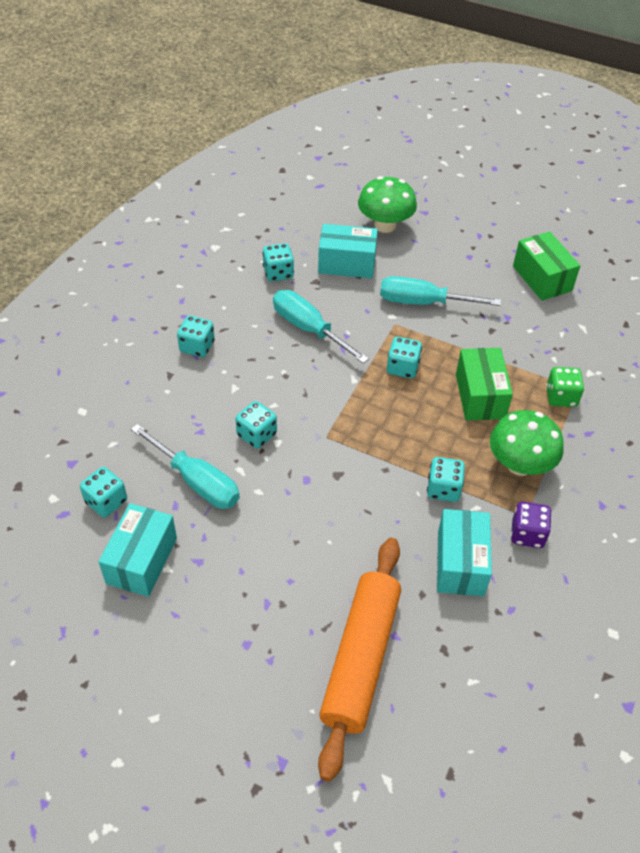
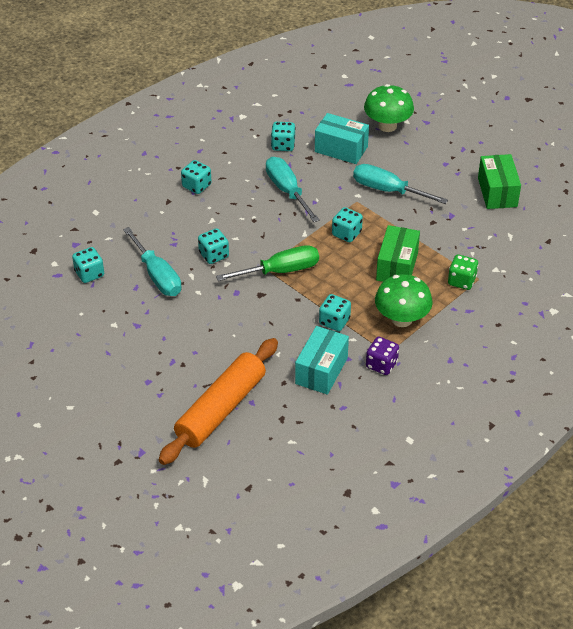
camera: 20 degrees right, 5 degrees down
(141, 560) = (98, 315): turquoise box -> none
(347, 436) = (280, 271): none -> green screwdriver

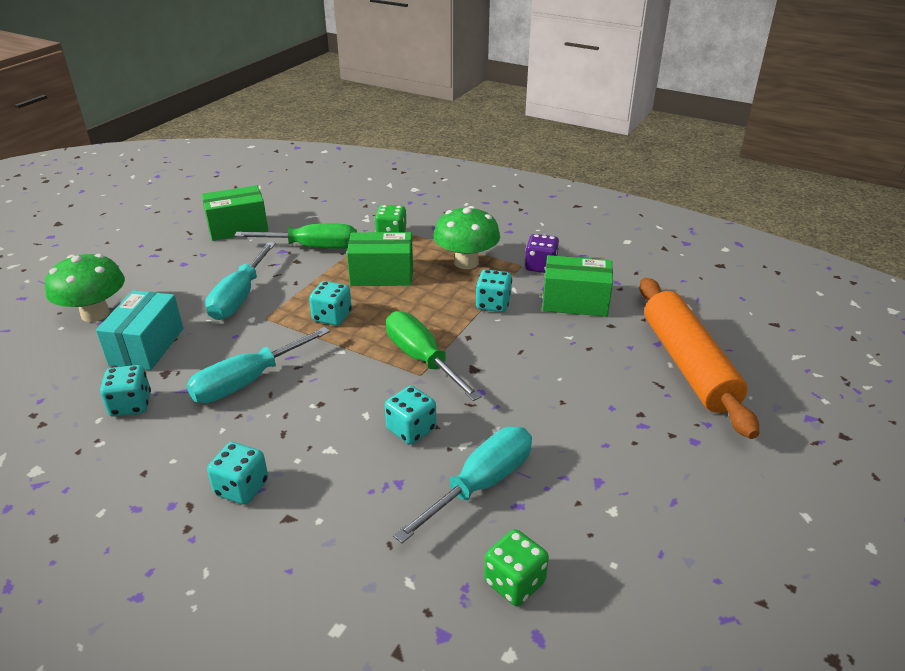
camera: 105 degrees left, 10 degrees down
(89, 274) = (514, 582): turquoise dice -> green dice
(221, 409) = (687, 364): orange rolling pin -> orange rolling pin turned 60 degrees clockwise
(321, 371) = (575, 302): turquoise box -> green box
(452, 232) = (313, 247): none -> green screwdriver

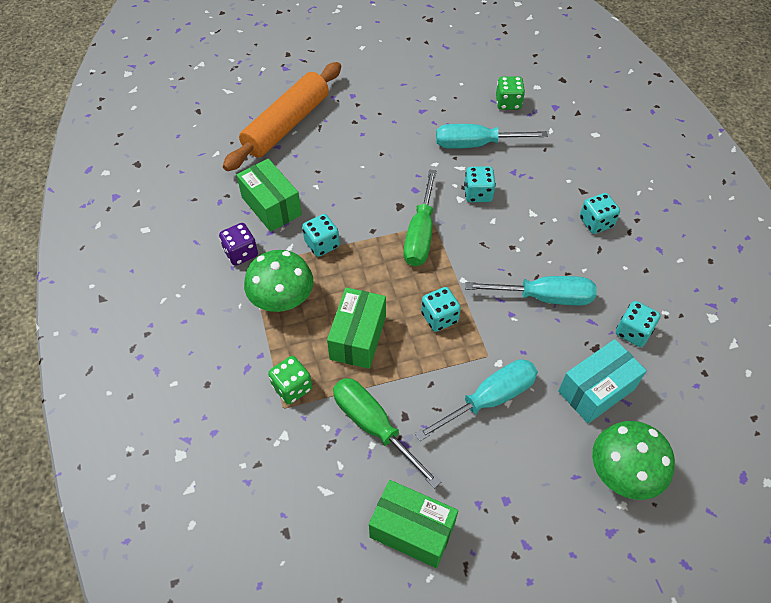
camera: 135 degrees left, 20 degrees up
(382, 275) = (358, 337): green box -> green box turned 60 degrees clockwise

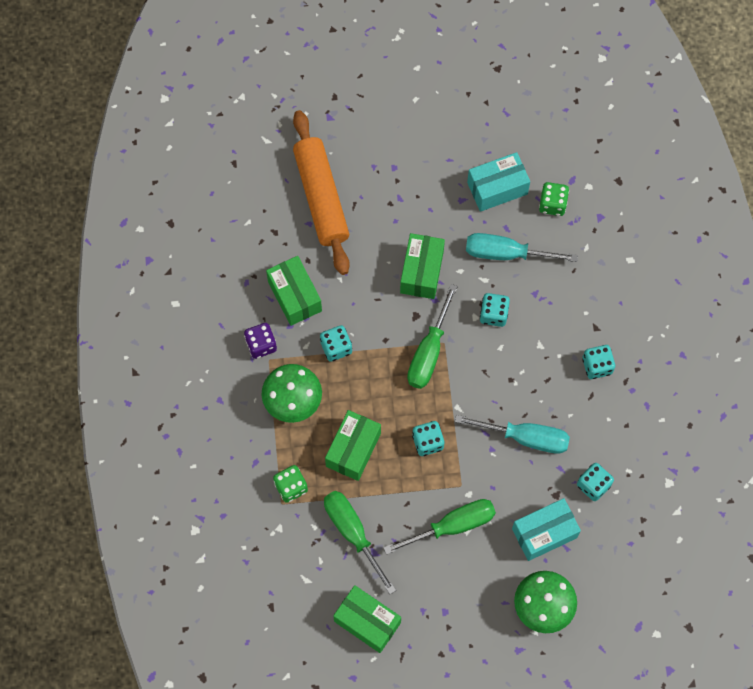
camera: 10 degrees right, 15 degrees up
(287, 125) = (321, 197): orange rolling pin -> orange rolling pin turned 60 degrees counterclockwise
(397, 169) = (421, 272): none -> green box
(453, 98) = (497, 188): none -> turquoise box
(489, 399) = (452, 526): turquoise screwdriver -> green screwdriver

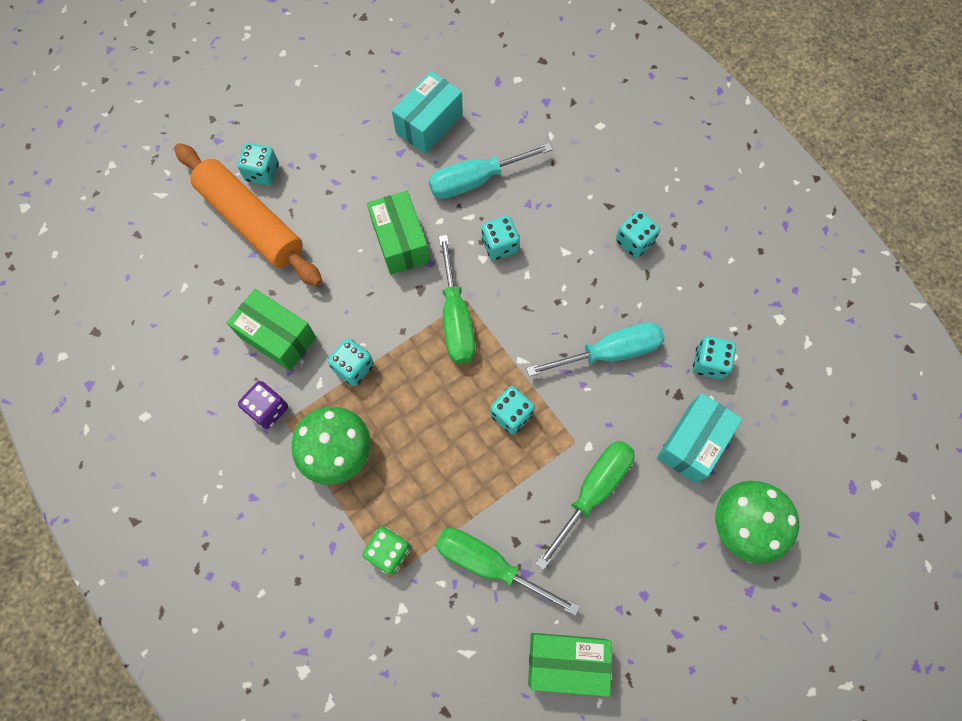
camera: 30 degrees left, 0 degrees up
(349, 162) = (262, 173): none -> turquoise dice
(353, 449) = (435, 468): green box -> none
(552, 204) = (493, 112): green dice -> none

